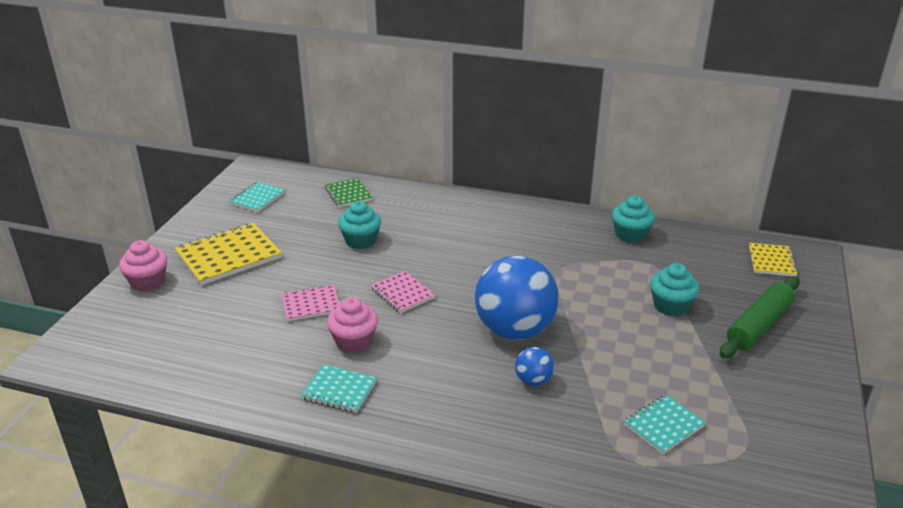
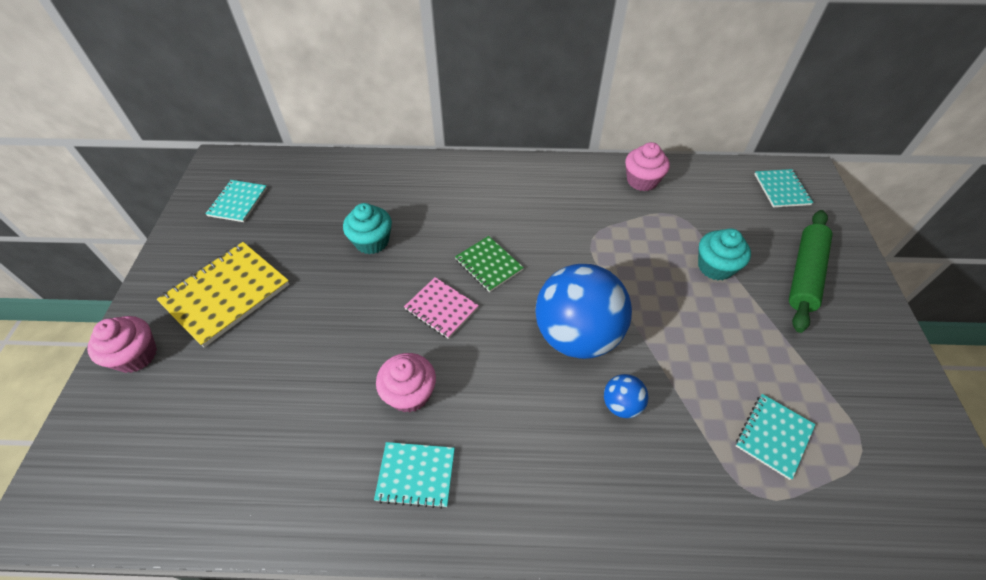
camera: 15 degrees left, 20 degrees up
(311, 304) = (344, 347): pink notebook -> none
(348, 194) = (338, 178): green notebook -> green notebook (488, 265)
(630, 235) = (642, 181): turquoise cupcake -> pink cupcake
(772, 261) = (781, 189): yellow notebook -> turquoise notebook

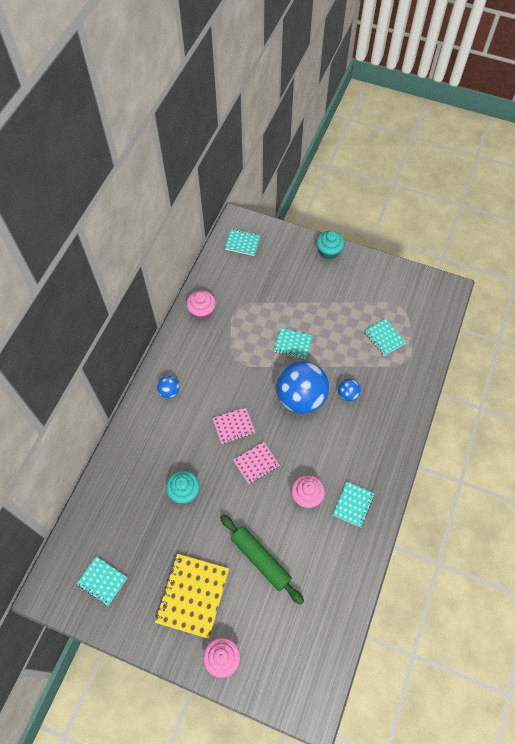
camera: 70 degrees left, 10 degrees up
(226, 294) = (192, 595): yellow notebook -> yellow notebook turned 45 degrees clockwise
(488, 265) = (233, 426): green notebook -> pink notebook
(506, 185) = (169, 391): none -> blue ball
(662, 297) = (293, 344): none -> turquoise notebook
(715, 267) = (283, 308): turquoise cupcake -> turquoise cupcake (329, 251)
(805, 274) = (305, 270): green rolling pin -> green rolling pin (261, 559)

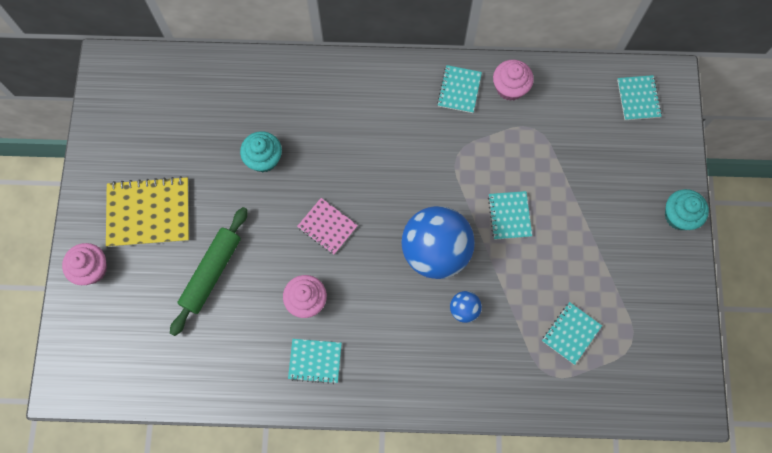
camera: 70 degrees right, 10 degrees up
(102, 581) = (136, 114): turquoise notebook -> turquoise notebook (459, 90)
(169, 391) = (383, 93): blue ball -> none
(233, 426) = (366, 183): pink notebook -> none

